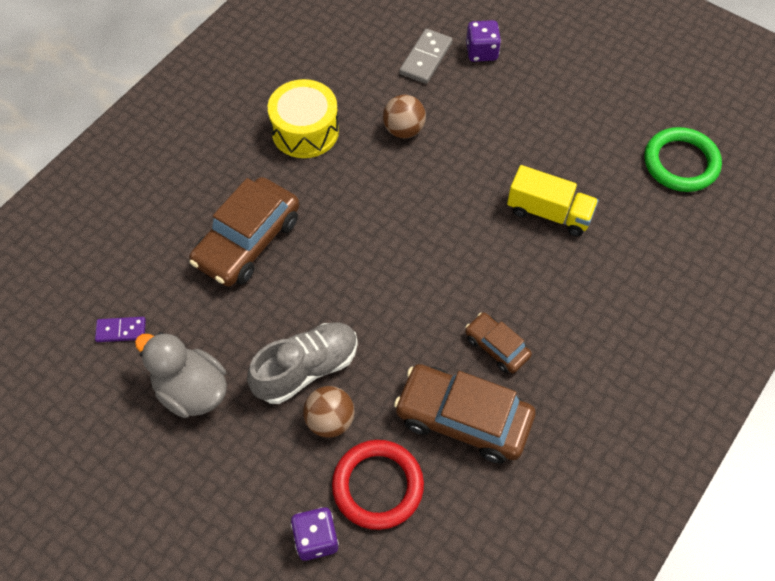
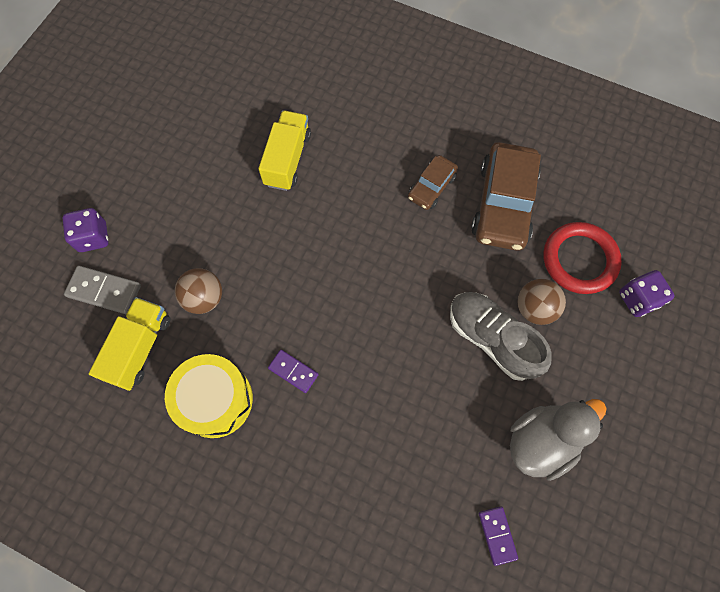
camera: 100 degrees left, 10 degrees up
(191, 390) = (541, 441): grey duck -> grey duck turned 150 degrees counterclockwise
(247, 241) = (366, 428): brown car -> none
(316, 191) = (293, 371): none -> purple domino
(366, 81) = (140, 348): none -> yellow truck
(681, 163) = (219, 64): green ring -> none

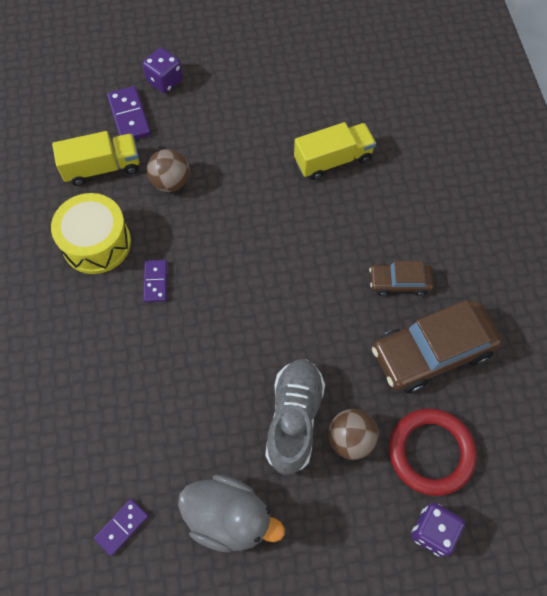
camera: 55 degrees right, 5 degrees down
(104, 291) = (129, 116): grey domino -> purple domino

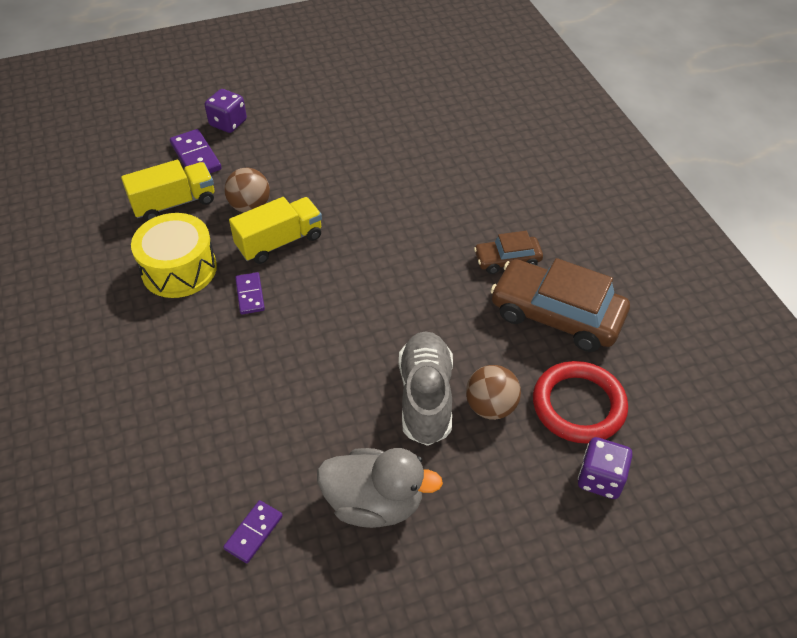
camera: 10 degrees left, 15 degrees down
(333, 160) = (414, 167): yellow truck -> yellow truck (279, 242)
(432, 352) = (556, 315): brown car -> brown car turned 60 degrees clockwise

